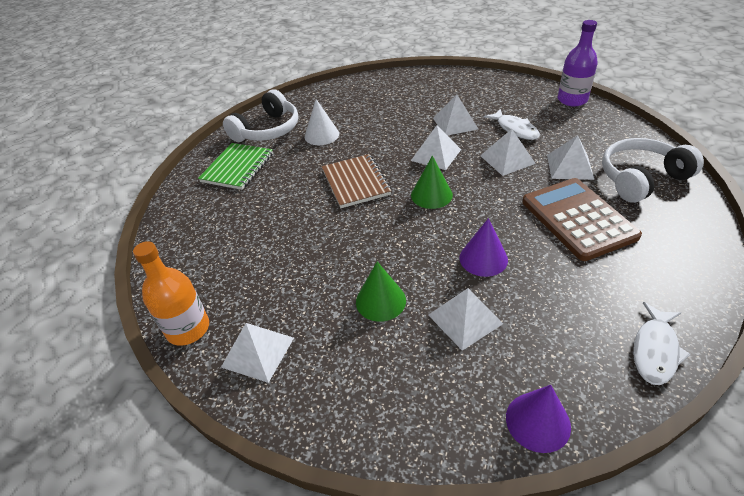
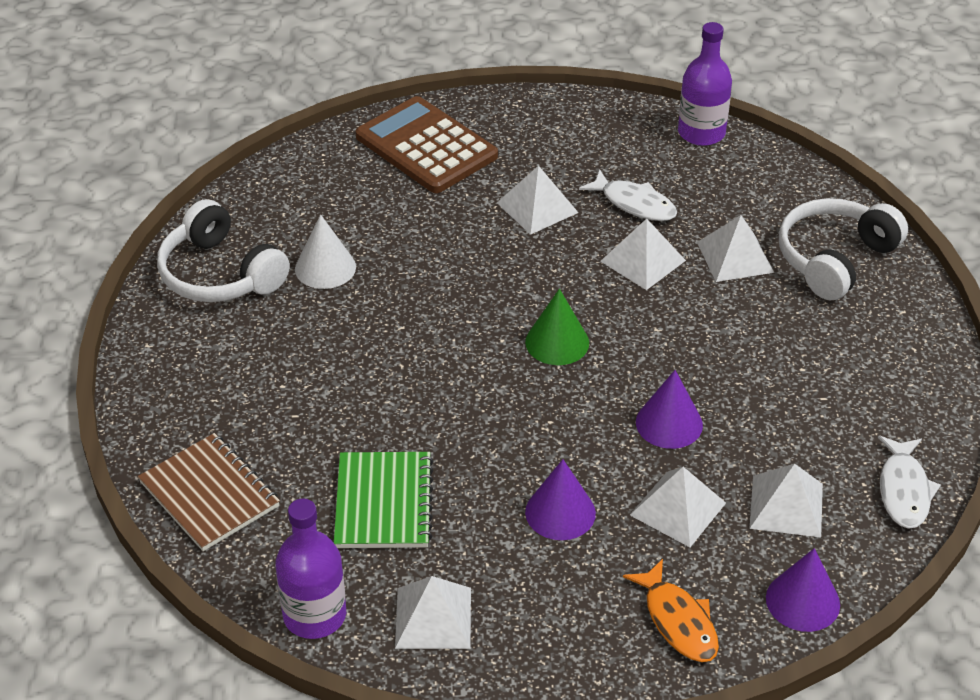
camera: 25 degrees left, 0 degrees up
(188, 329) = (314, 615): orange bottle -> purple bottle
(237, 168) = (215, 356): green notebook -> green notebook (383, 503)
(267, 130) = (220, 274): white headphones -> white headphones turned 120 degrees clockwise
(356, 182) = (431, 344): brown notebook -> brown notebook (209, 494)
(380, 301) = (560, 512): green cone -> purple cone
(428, 407) = (678, 621): none -> orange fish
(436, 155) = (532, 272): white pyramid -> white pyramid (786, 505)
(578, 219) = (770, 339): brown calculator -> brown calculator (426, 146)

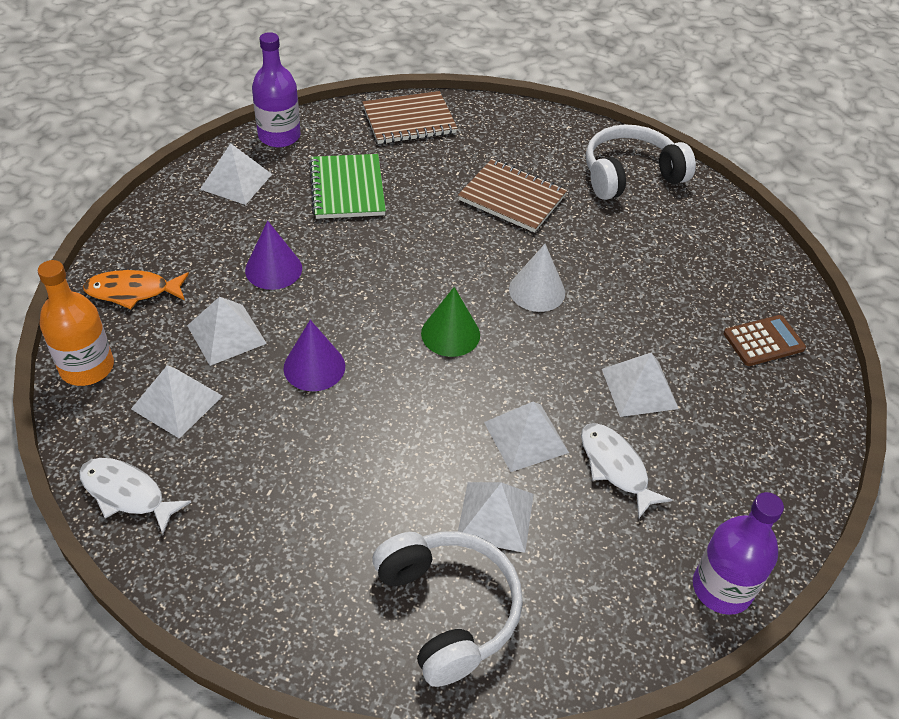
camera: 110 degrees right, 5 degrees up
(316, 356) = (512, 198): none -> brown notebook
(325, 268) = (613, 229): white cone -> white cone (537, 291)
(383, 503) = (347, 189): green notebook -> green notebook turned 60 degrees clockwise
(426, 146) = (763, 341): brown calculator -> brown calculator, size x0.53
(634, 204) = (615, 467): white fish -> white fish turned 90 degrees clockwise
(802, 601) = (87, 367): purple cone -> orange bottle

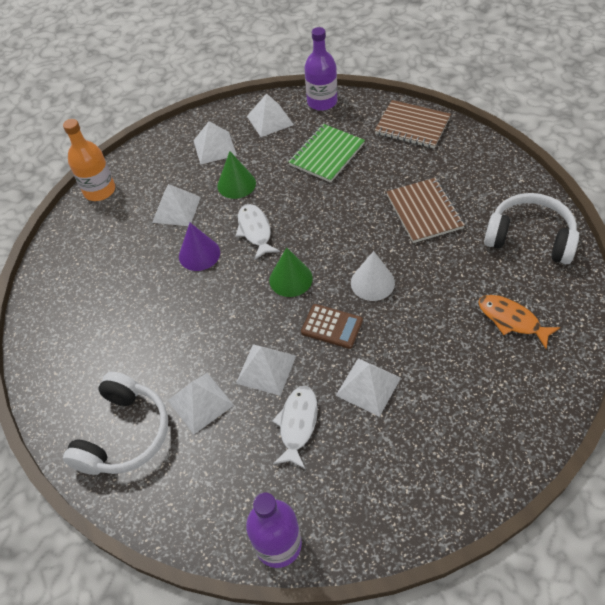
camera: 50 degrees right, 5 degrees up
(127, 494) = (53, 268): white fish -> white fish (255, 231)
(133, 291) = (157, 160): orange fish -> orange fish (511, 320)
(177, 402) = (118, 233): white pyramid -> white pyramid (214, 147)
(273, 269) = (236, 184): purple cone -> green cone
(763, 341) = (495, 412): brown calculator -> brown calculator (332, 326)

